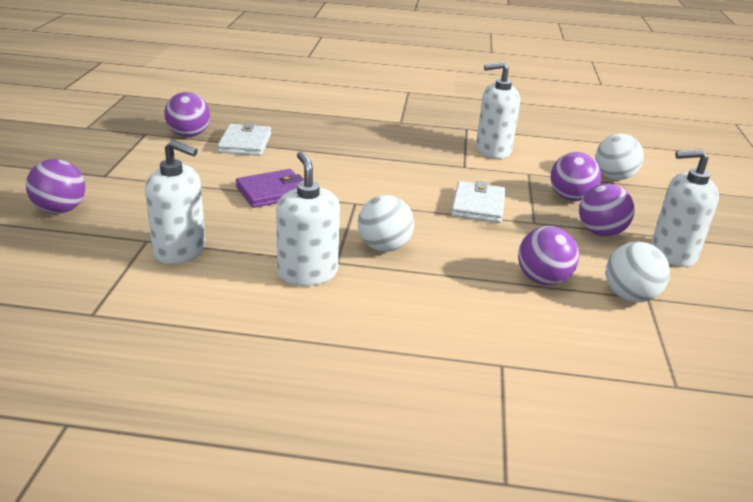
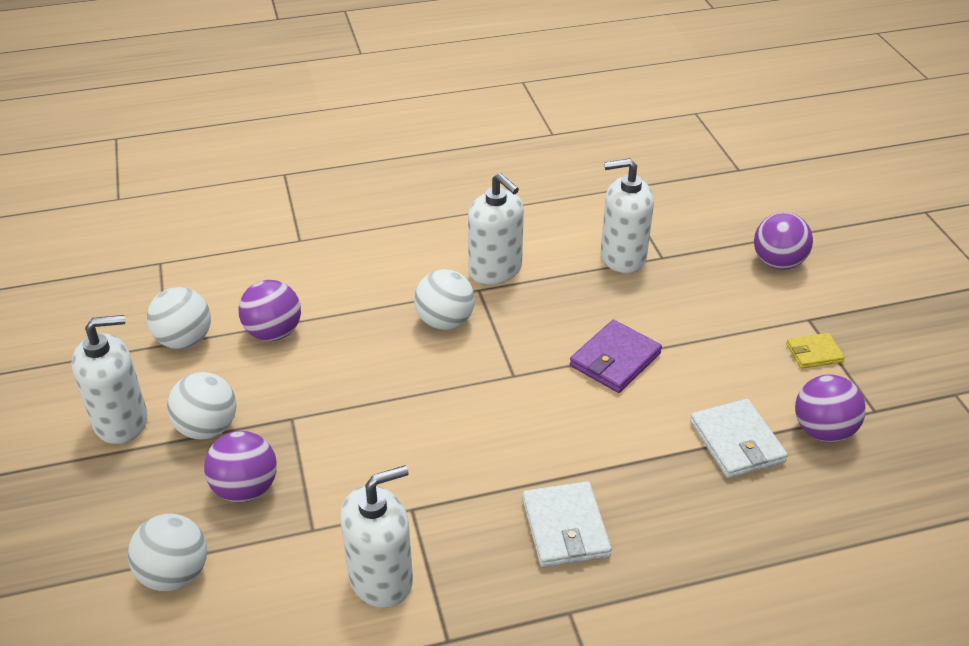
camera: 160 degrees right, 10 degrees up
(133, 161) = (814, 353): none -> yellow wallet
(478, 205) = (367, 425): white wallet -> white wallet (565, 527)
(600, 232) = (207, 428): purple ball -> white ball

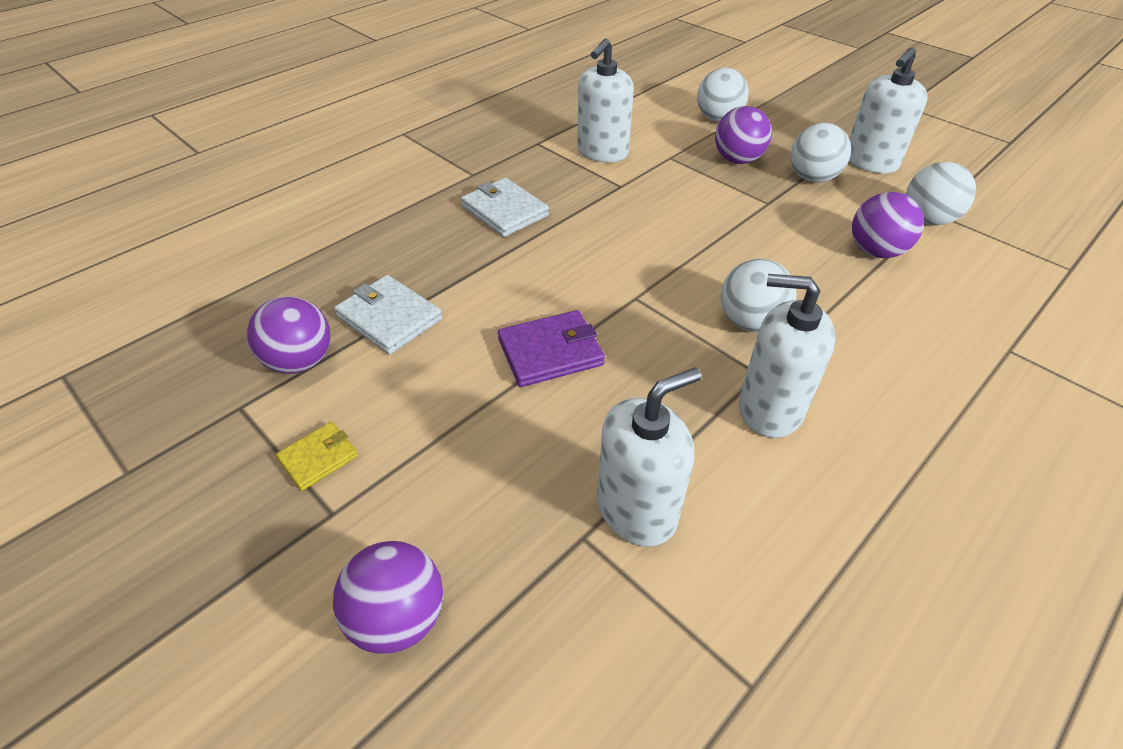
camera: 150 degrees right, 5 degrees up
(615, 359) = (550, 352): purple wallet -> purple wallet turned 60 degrees clockwise

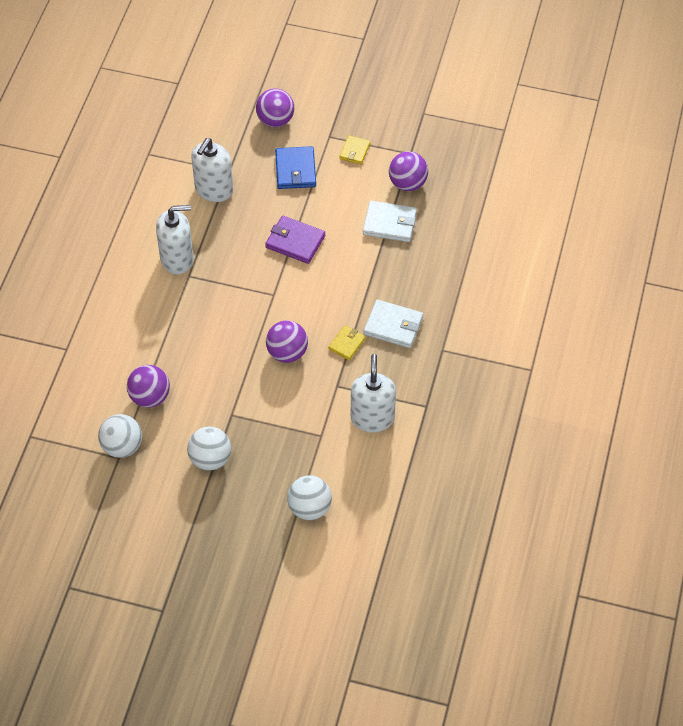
camera: 150 degrees right, 10 degrees up
(453, 474) = (295, 170): none -> blue wallet
(550, 352) = (295, 241): purple wallet -> purple wallet turned 75 degrees clockwise
(577, 215) = (347, 344): none -> yellow wallet
(737, 160) = (271, 456): purple ball -> purple ball (287, 353)
(750, 322) = (205, 306): white ball -> none
(870, 162) = (173, 501): white soap dispenser -> none

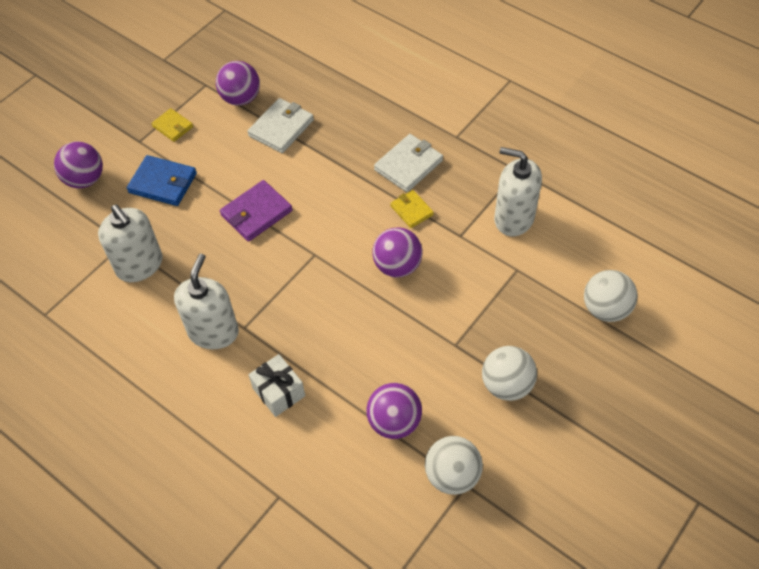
camera: 65 degrees left, 0 degrees up
(145, 318) = (279, 392): none -> white gift

